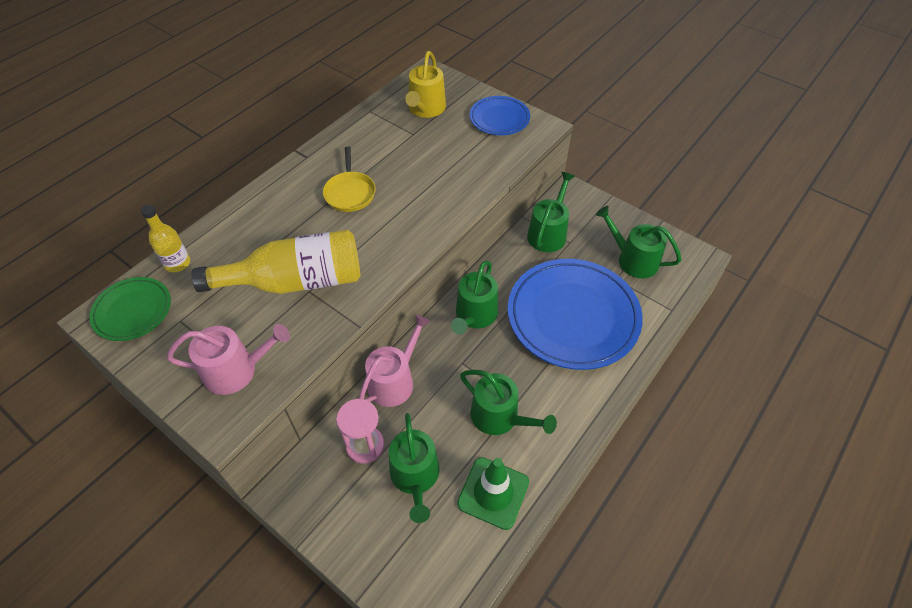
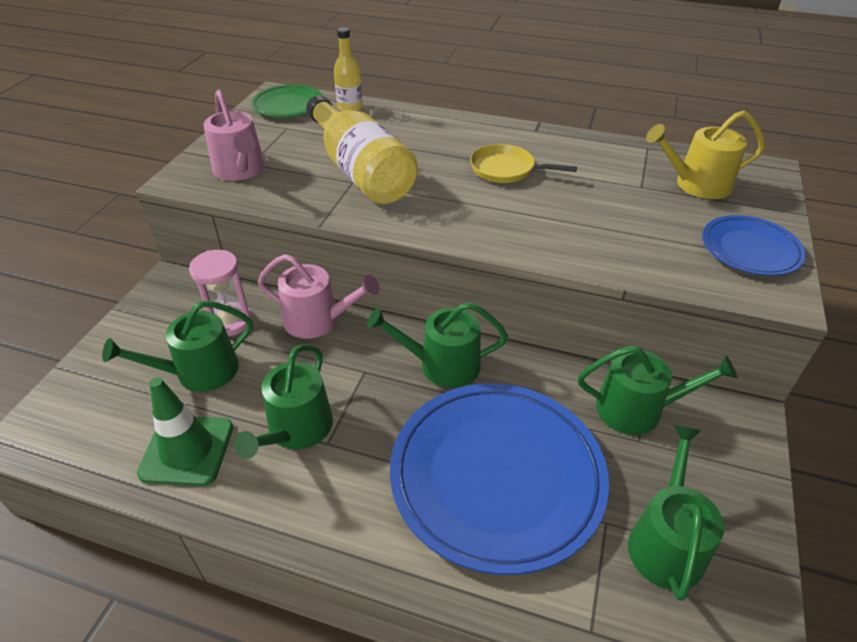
camera: 70 degrees right, 10 degrees down
(350, 193) = (505, 169): yellow pan -> yellow pan turned 45 degrees clockwise

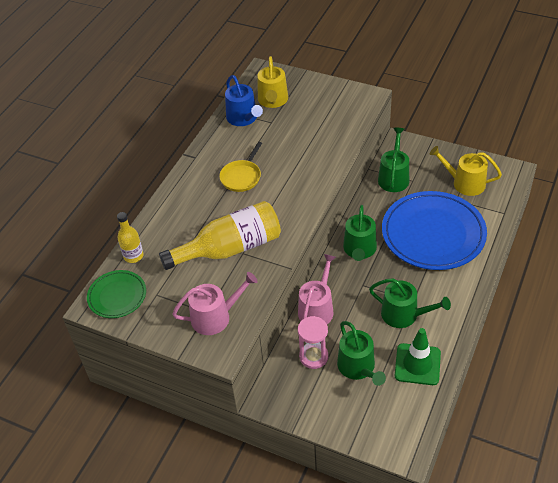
camera: 80 degrees left, 5 degrees up
(638, 161) = (243, 118): none -> blue watering can
(666, 542) = (464, 183): green watering can -> yellow watering can
(750, 249) = (333, 96): blue plate -> none

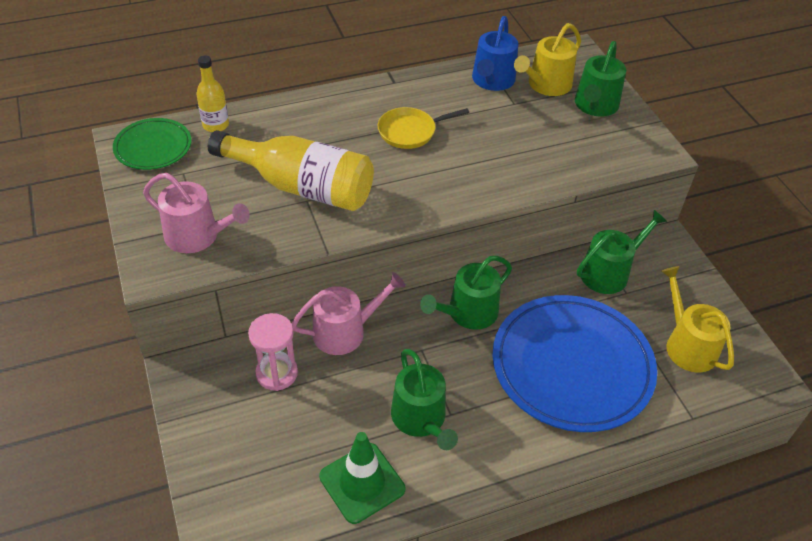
camera: 40 degrees right, 0 degrees up
(358, 367) = (301, 425): green watering can -> green watering can (595, 106)

